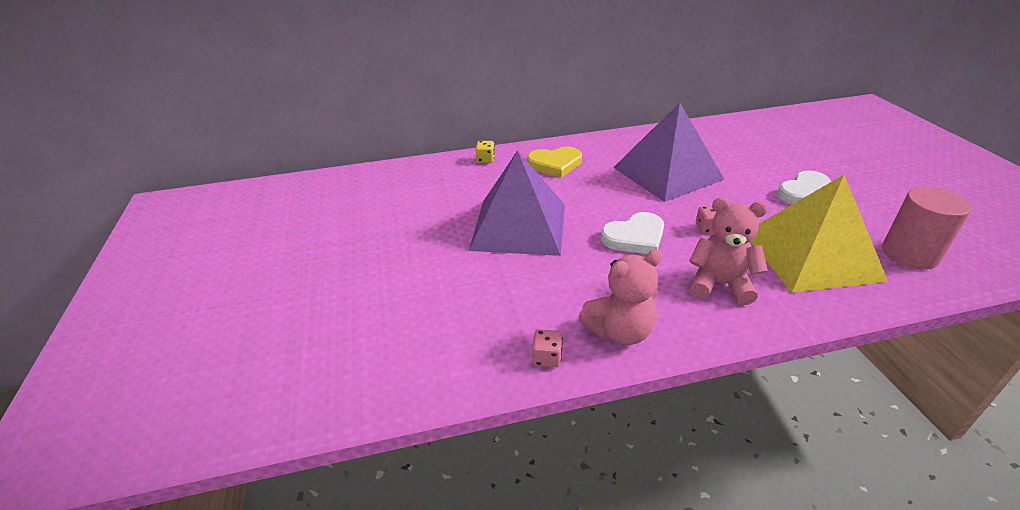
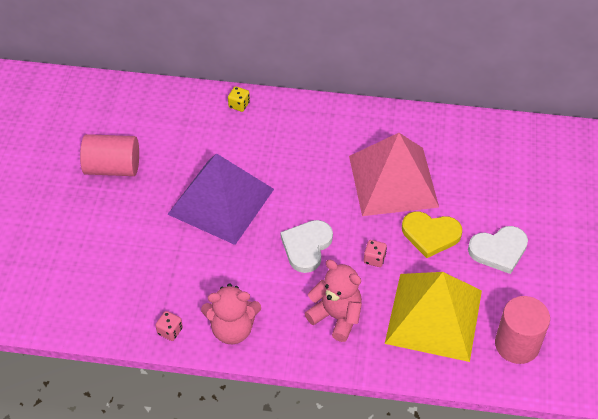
camera: 20 degrees right, 15 degrees up
(384, 230) = (113, 168): none -> pink cylinder
(555, 164) = (298, 133): yellow heart -> yellow heart (430, 235)
(634, 237) = (306, 247): white heart -> white heart turned 120 degrees clockwise
(667, 173) = (393, 181): purple pyramid -> pink pyramid

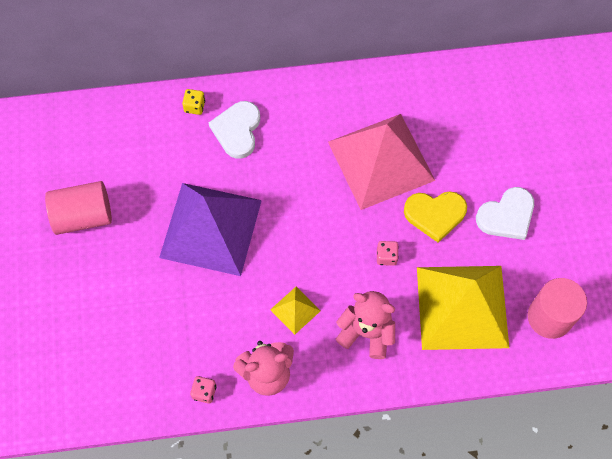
camera: 15 degrees left, 15 degrees up
(275, 283) = (295, 310): none -> yellow pyramid
(306, 247) = (314, 260): white heart -> white heart (237, 130)

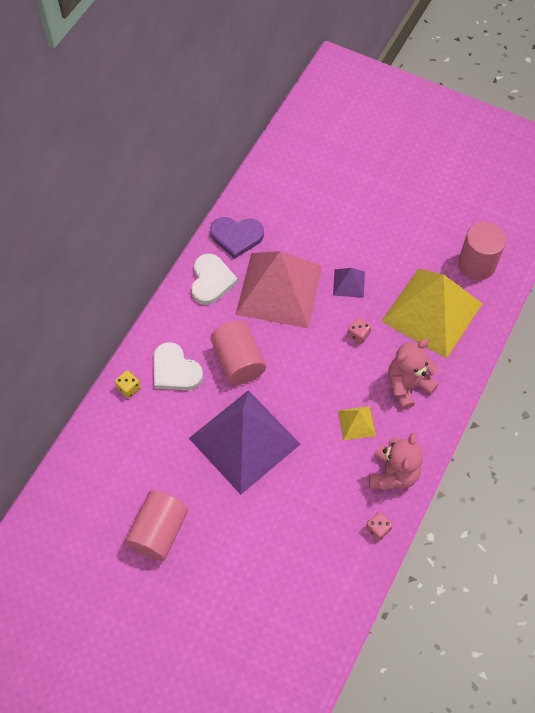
camera: 55 degrees left, 5 degrees down
(283, 174) = (238, 361): none -> pink cylinder
(407, 91) = (236, 237): none -> purple heart
(435, 214) = (348, 283): yellow heart -> purple pyramid
(506, 216) = (383, 240): white heart -> white heart (211, 281)

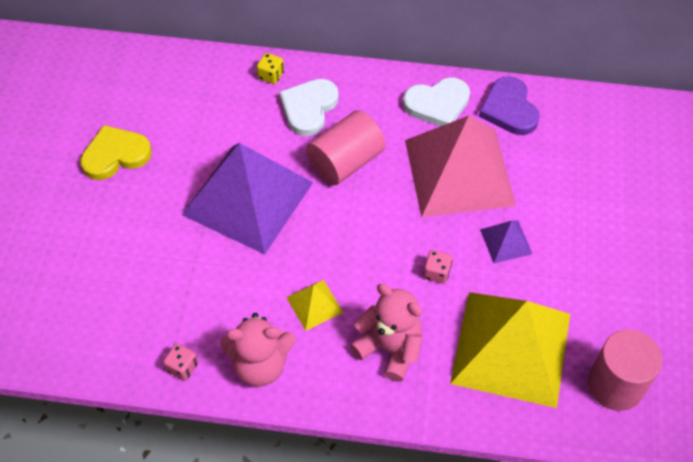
camera: 70 degrees right, 5 degrees down
(159, 531) = (115, 155): pink cylinder -> yellow heart

